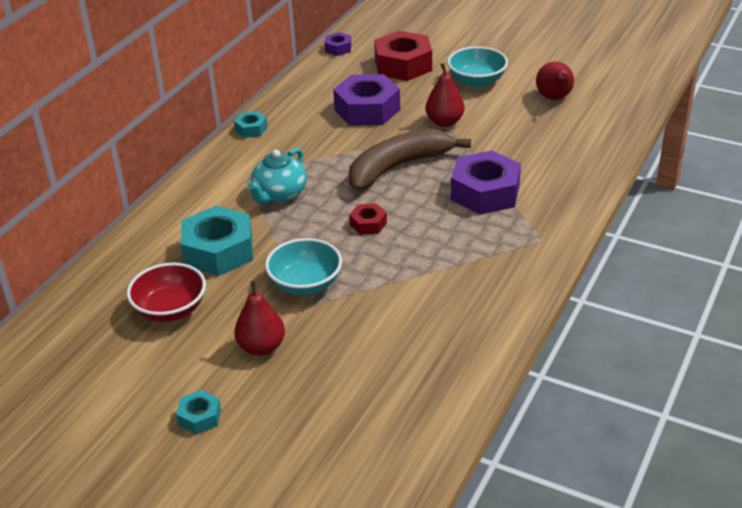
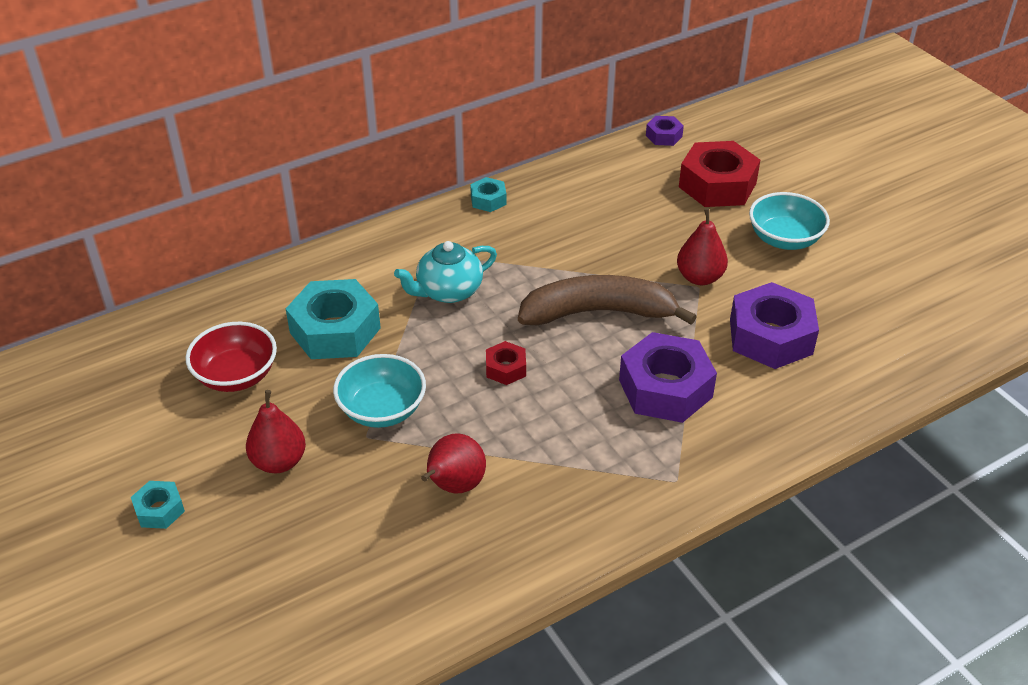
camera: 30 degrees right, 5 degrees up
(367, 110) = (628, 226): purple nut -> purple nut (770, 337)
(554, 98) = (858, 300): red pear -> red pear (454, 486)

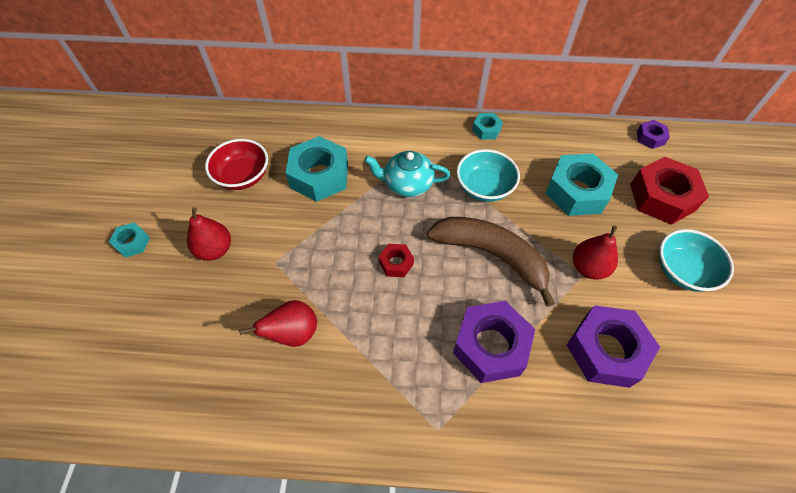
camera: 35 degrees right, 15 degrees up
(382, 410) = (299, 248): turquoise bowl -> turquoise bowl (484, 187)
(633, 216) = (577, 191): none -> turquoise nut

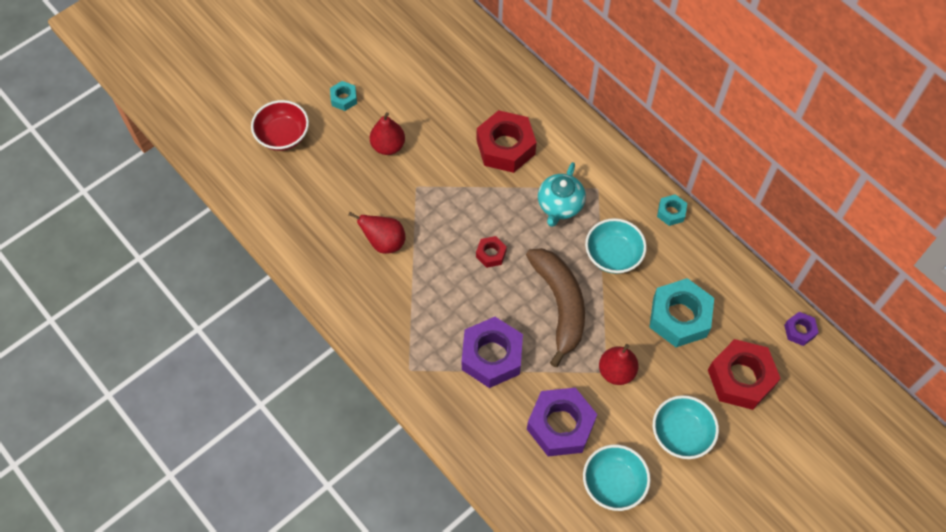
camera: 45 degrees right, 5 degrees up
(243, 176) = (453, 104): red bowl -> red bowl (283, 136)
(319, 176) = (505, 147): turquoise nut -> red nut
(407, 184) = (560, 205): turquoise teapot -> turquoise teapot turned 120 degrees counterclockwise
(696, 358) = (613, 483): none -> turquoise bowl

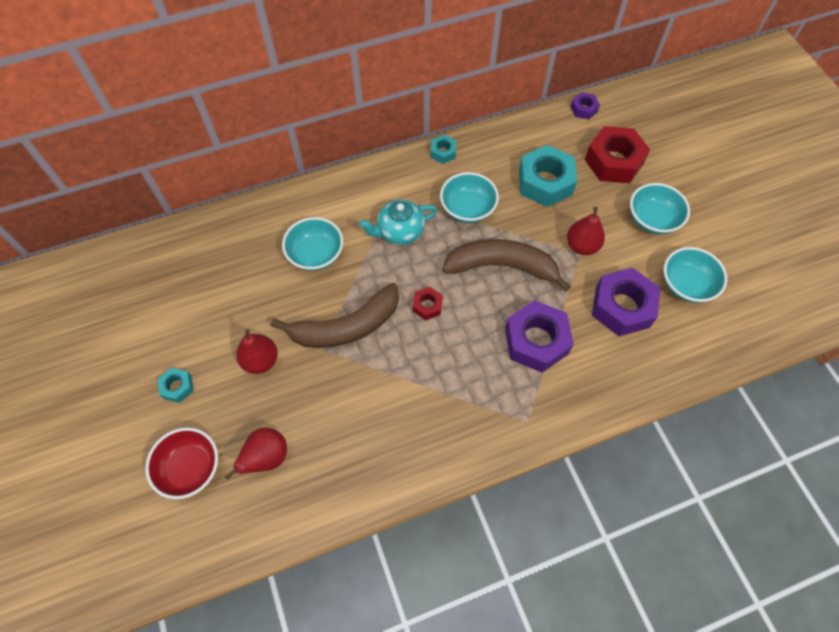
camera: 70 degrees left, 0 degrees up
(384, 242) = (374, 400): red pear -> red pear (266, 457)
(444, 197) = (346, 326): none -> brown banana
(505, 147) = (315, 254): red nut -> turquoise bowl
(560, 205) = (399, 231): turquoise teapot -> turquoise teapot turned 120 degrees clockwise

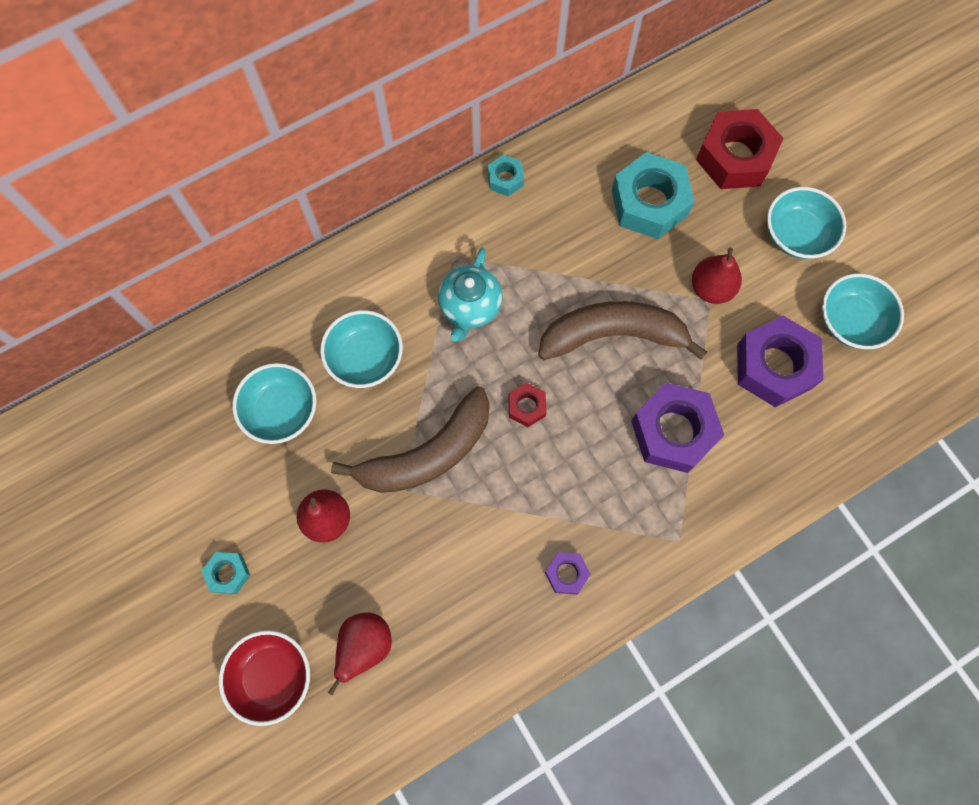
camera: 10 degrees left, 10 degrees up
(399, 231) = (470, 307): turquoise teapot -> turquoise teapot turned 45 degrees counterclockwise
(467, 208) = (553, 258): turquoise bowl -> turquoise bowl (281, 411)
(583, 109) = (683, 83): purple nut -> purple nut (566, 574)

